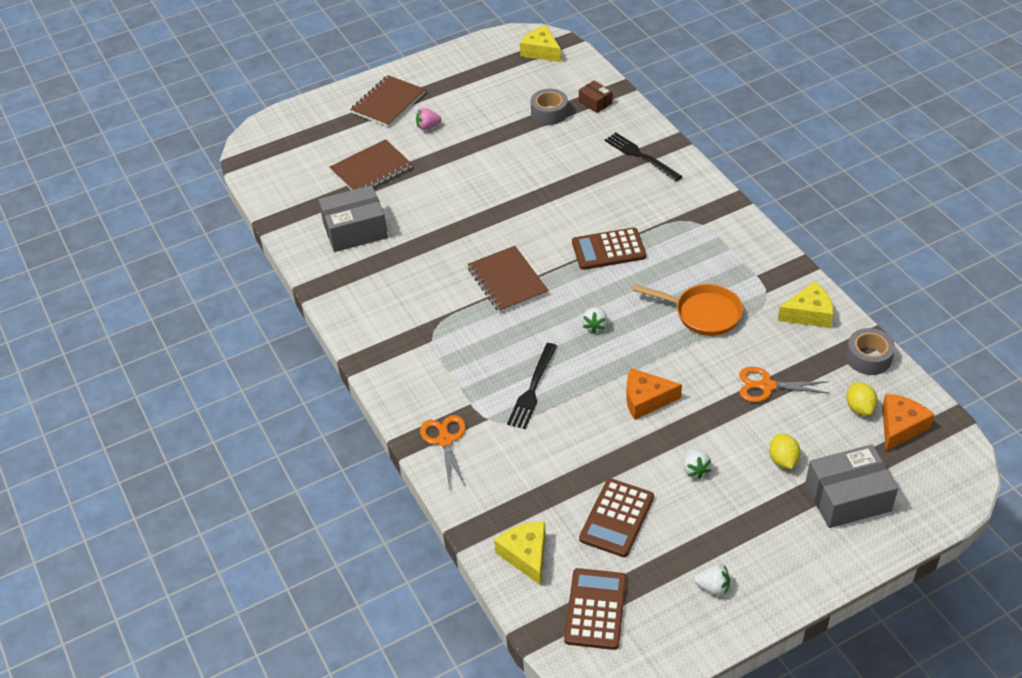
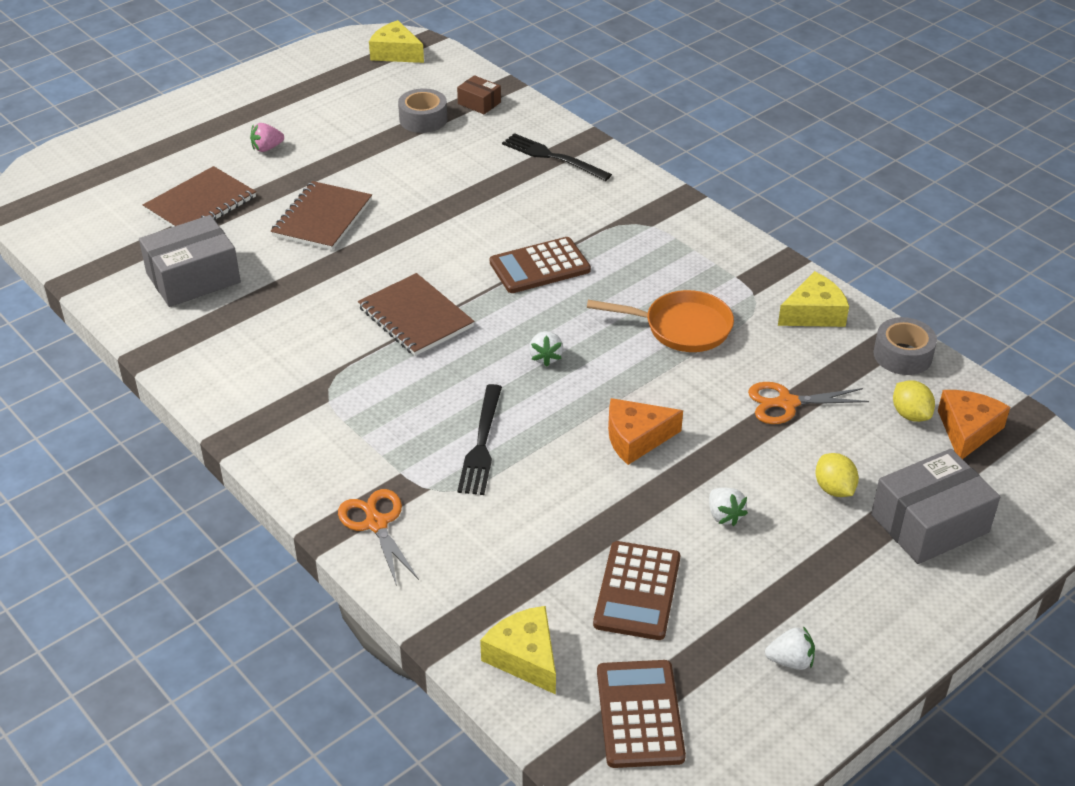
camera: 15 degrees left, 5 degrees down
(388, 103) = (207, 126): brown notebook -> brown notebook (322, 218)

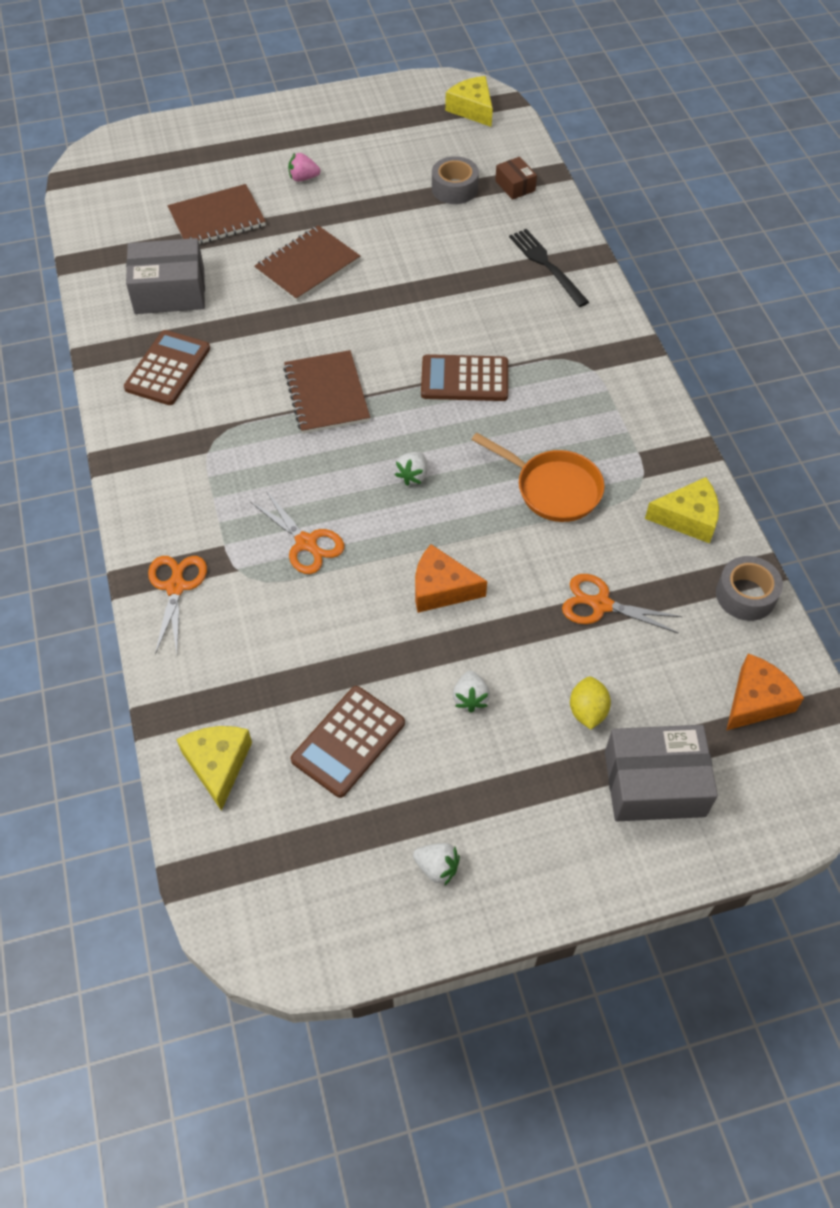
camera: 25 degrees right, 15 degrees up
(481, 444) = (306, 543): black fork -> orange scissors
(640, 714) = (278, 861): brown calculator -> brown calculator (168, 368)
(910, 414) = (711, 662): yellow lemon -> none

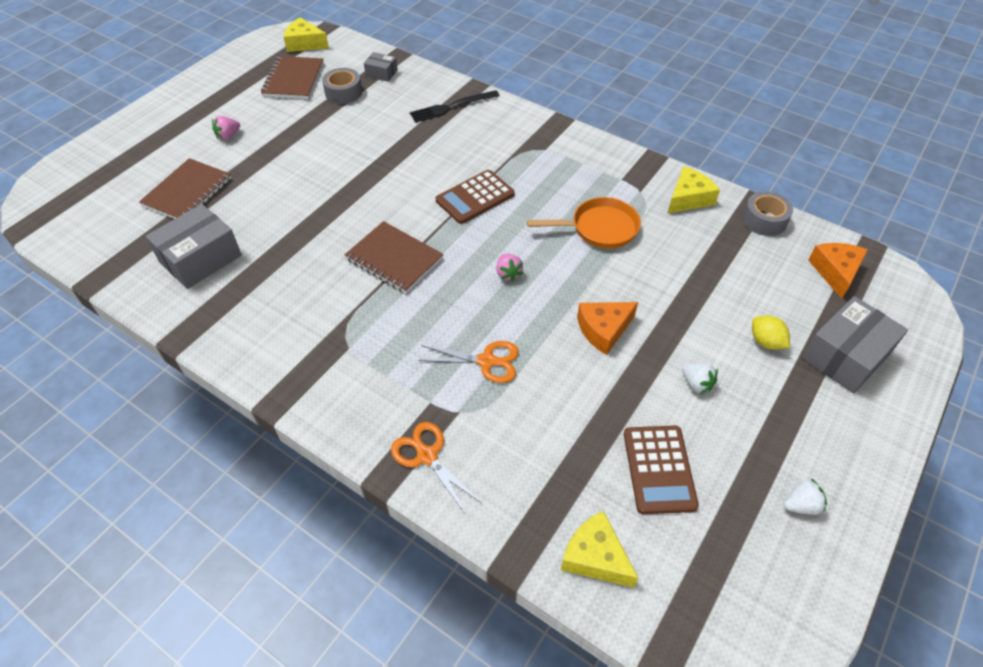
camera: 40 degrees left, 5 degrees down
(168, 368) = (255, 310): brown calculator -> none
(307, 266) = (291, 187): brown notebook -> brown notebook (293, 79)
(413, 475) = (508, 273): white strawberry -> pink strawberry
(515, 186) = (381, 73): brown box -> grey box
(546, 265) = (451, 107): black fork -> black fork turned 45 degrees counterclockwise
(601, 605) = (701, 276): orange scissors -> none

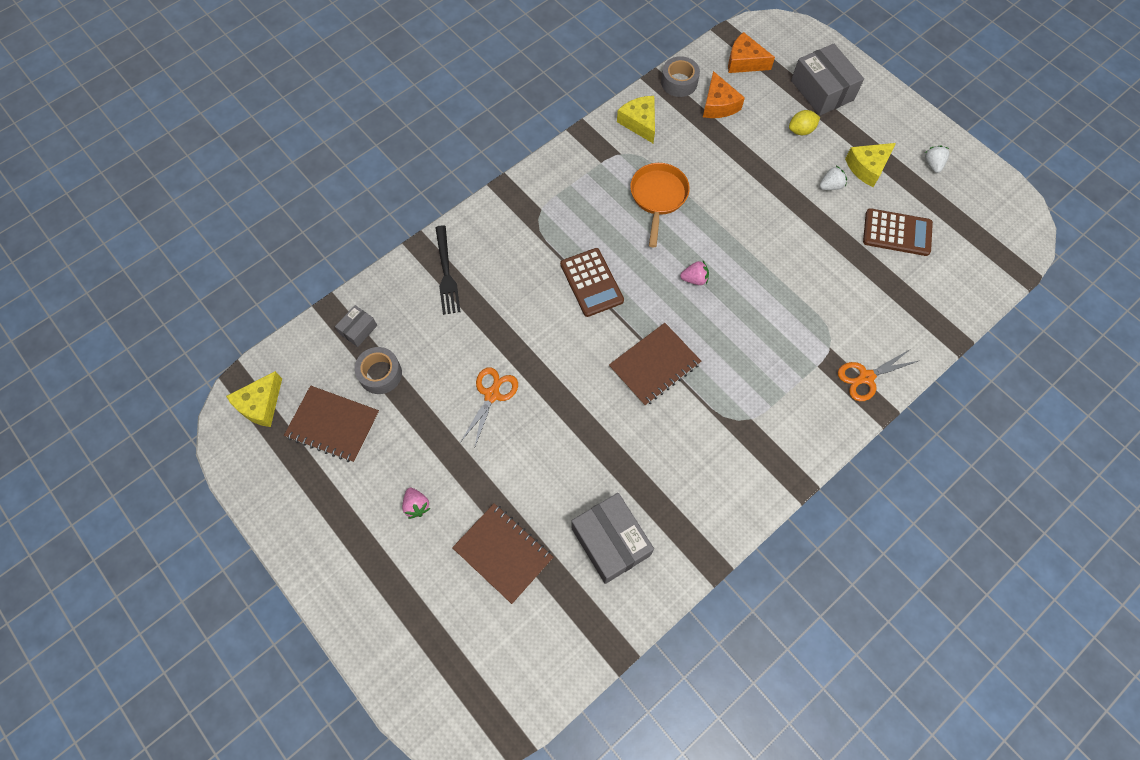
camera: 75 degrees left, 15 degrees up
(486, 361) = (785, 317): orange scissors -> orange scissors (492, 395)
(595, 557) = (956, 290): yellow cheese -> yellow cheese (867, 167)
(603, 330) = (769, 228): orange cheese -> orange cheese (718, 105)

